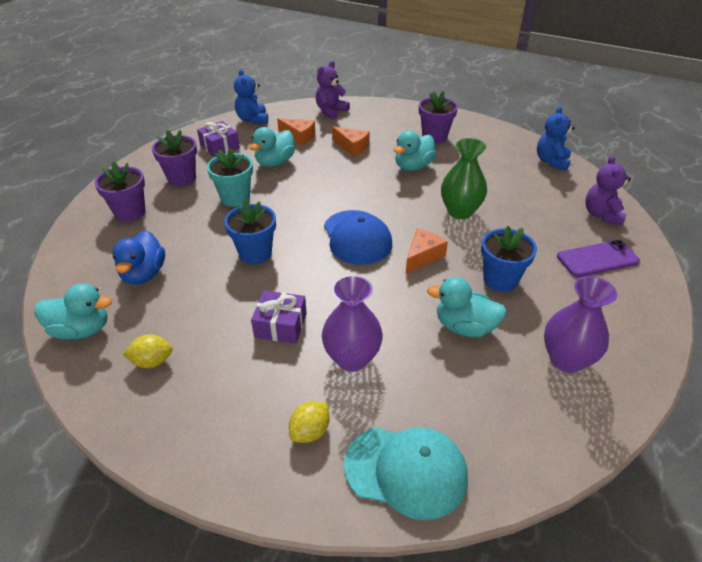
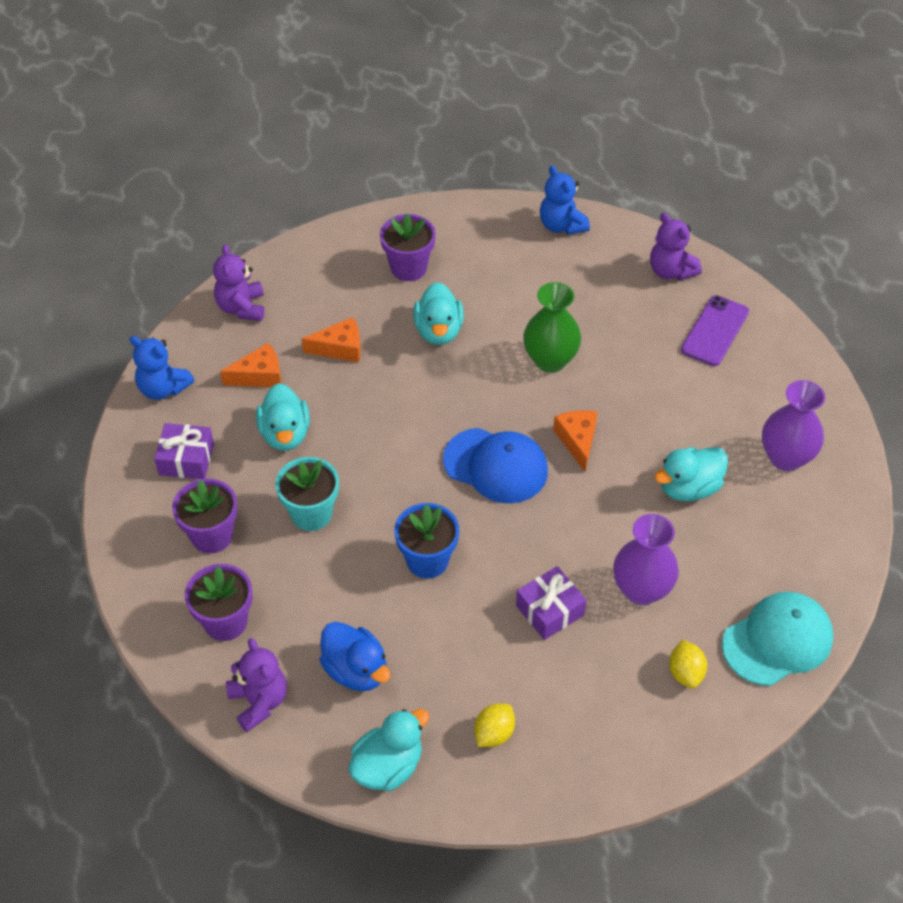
camera: 45 degrees left, 10 degrees up
(85, 253) = (259, 702): none -> purple teddy bear
(500, 280) = (665, 416): blue flower pot -> none

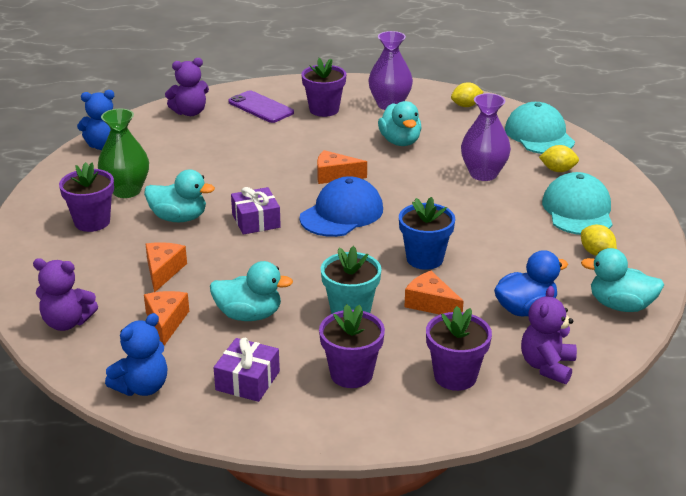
camera: 75 degrees left, 20 degrees down
(259, 702) = (547, 366): purple teddy bear -> purple teddy bear turned 60 degrees counterclockwise
(343, 580) = (430, 304): none -> orange cheese
(388, 766) = (620, 306): turquoise duck -> turquoise duck turned 45 degrees counterclockwise
(550, 360) = (246, 174): green vase -> green vase (126, 191)
(550, 610) = (490, 212): purple gift -> purple gift (256, 221)
(588, 705) = (578, 210): none -> turquoise cap
(738, 393) = (324, 110): none -> purple flower pot
(826, 543) = (466, 106): none -> yellow lemon

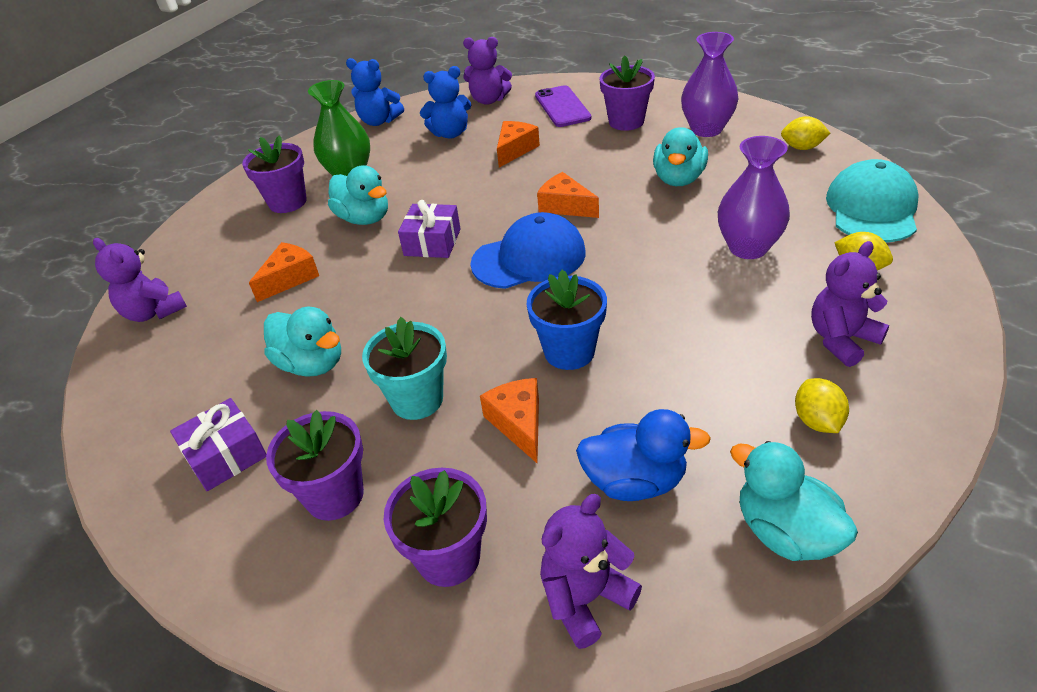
camera: 35 degrees right, 10 degrees up
(142, 387) = (130, 420): blue teddy bear -> blue teddy bear (450, 133)
(166, 322) = (231, 343): orange cheese -> orange cheese (515, 150)
(578, 210) = (841, 340): turquoise cap -> purple teddy bear

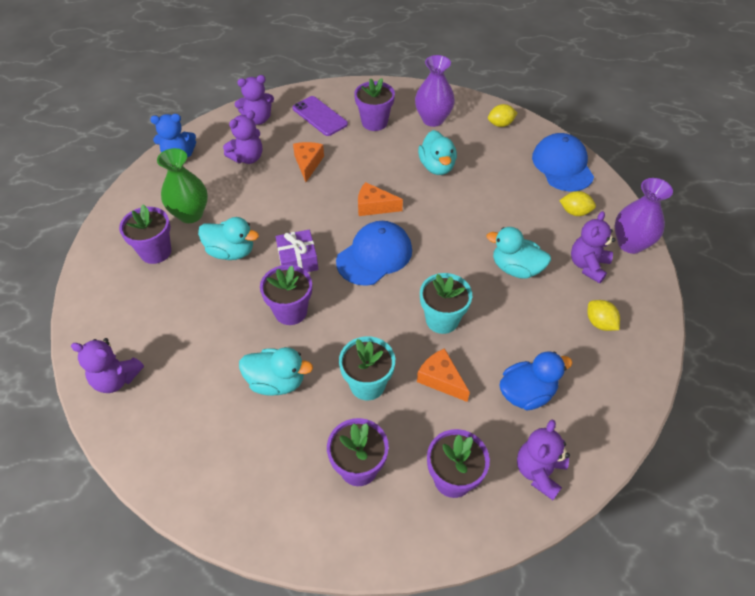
camera: 30 degrees left, 10 degrees up
(226, 455) = (264, 468): purple gift -> none
(290, 278) = (208, 319): orange cheese -> none
(384, 293) = (290, 311): none -> purple flower pot
(450, 133) = (247, 158): blue teddy bear -> purple teddy bear
(569, 352) = (442, 320): blue flower pot -> turquoise flower pot
(748, 248) = (507, 213): purple vase -> purple vase (630, 244)
(785, 532) = (615, 395): turquoise duck -> turquoise duck (516, 268)
(872, 208) = (562, 165): turquoise cap -> blue cap

